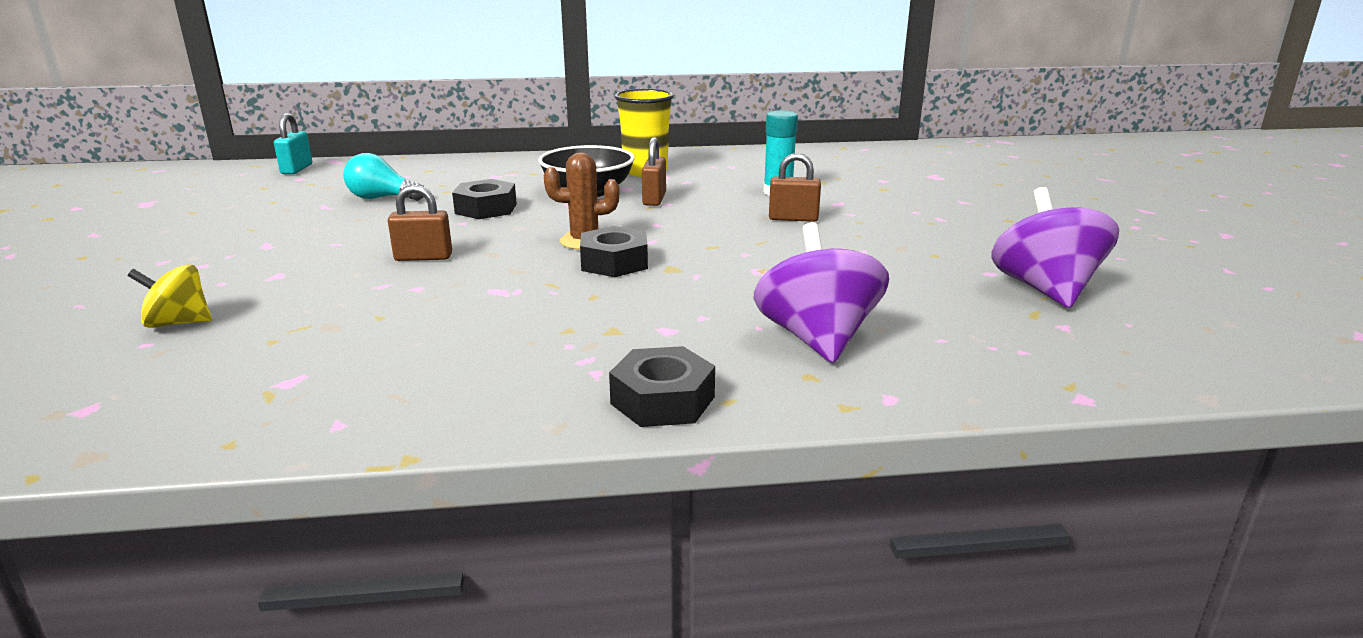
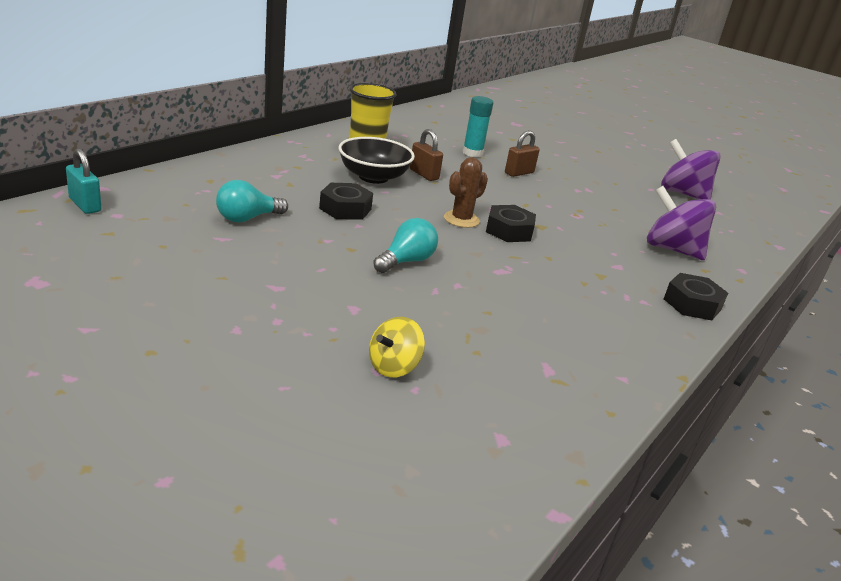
camera: 50 degrees left, 5 degrees up
(423, 257) = (406, 261): brown padlock -> turquoise light bulb

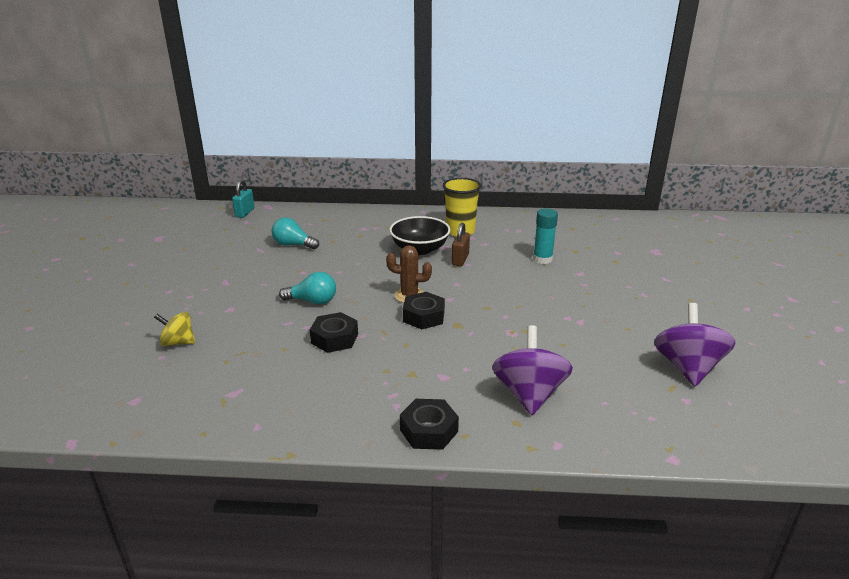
camera: 60 degrees right, 0 degrees up
(345, 209) = (354, 260): black nut -> black nut (334, 338)
(519, 173) = (545, 286): brown padlock -> none

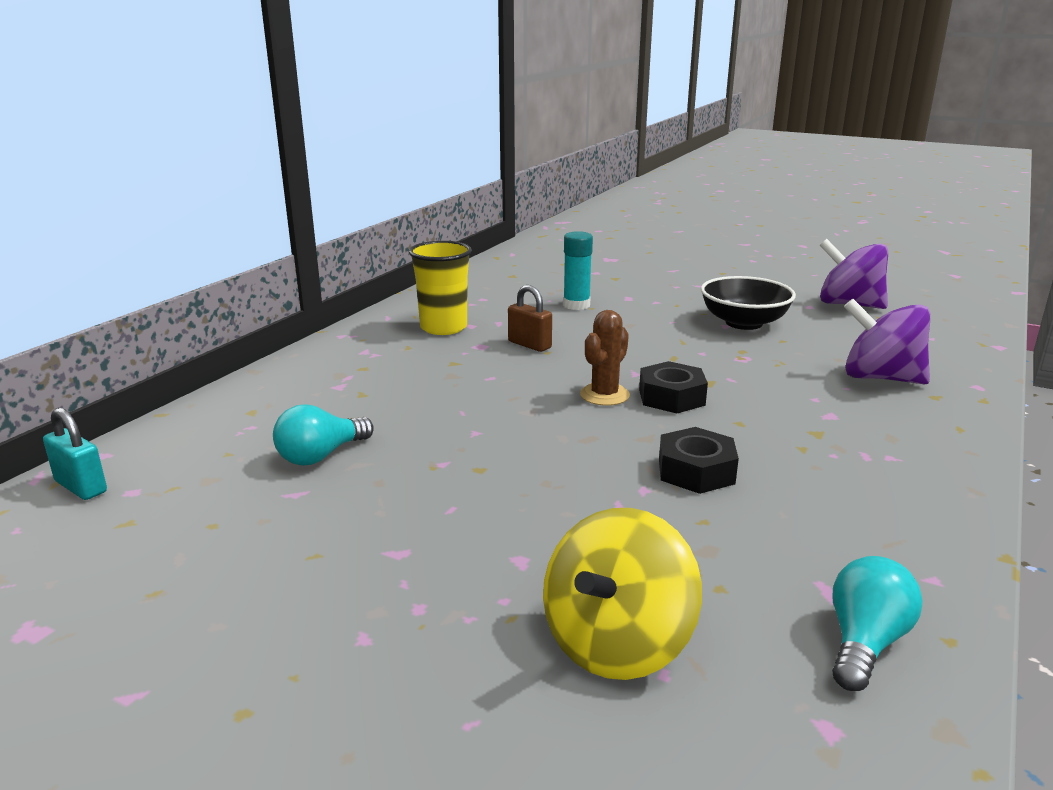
camera: 65 degrees left, 5 degrees down
(178, 342) = (617, 643): yellow spinning top -> yellow spinning top, size x1.72
(312, 301) = (561, 470): turquoise light bulb -> turquoise light bulb (864, 642)
(420, 249) = (467, 361): black bowl -> black bowl (743, 323)
(429, 430) = (950, 447): black nut -> none

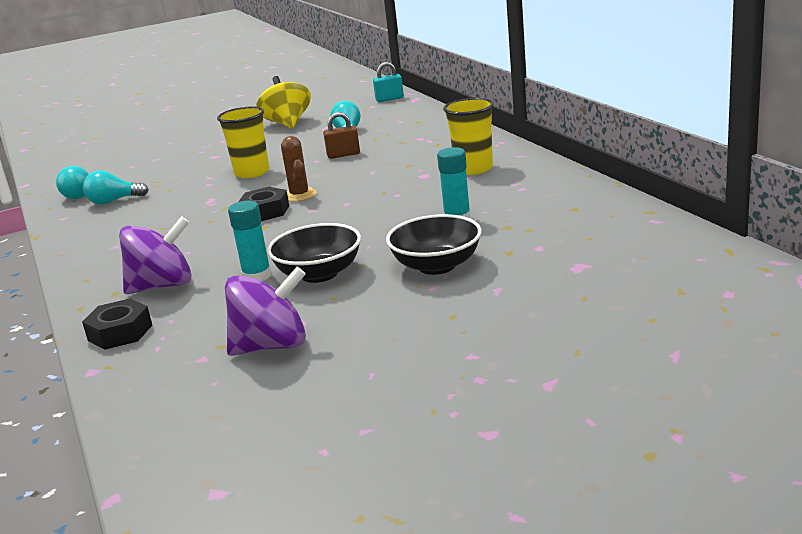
camera: 130 degrees right, 0 degrees up
(529, 345) = (402, 189): brown padlock -> brown padlock (343, 155)
(565, 469) = (252, 172): none -> yellow cup
(617, 643) = (153, 162): yellow spinning top -> yellow spinning top (287, 124)
(667, 291) = (437, 266): none -> black bowl
(696, 471) = (198, 197): black nut -> black nut (120, 332)
(789, 344) = (257, 276): none -> turquoise glue stick
(814, 559) = (113, 201): none -> turquoise light bulb

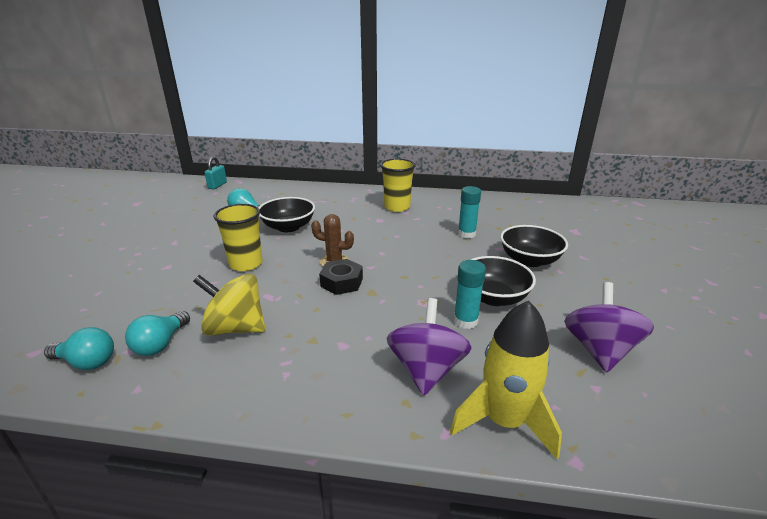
camera: 60 degrees left, 5 degrees up
(120, 332) = (504, 421): black nut -> yellow rocket
(287, 124) = (172, 222): yellow spinning top -> yellow spinning top (235, 328)
(343, 155) = (288, 227): brown padlock -> black bowl

